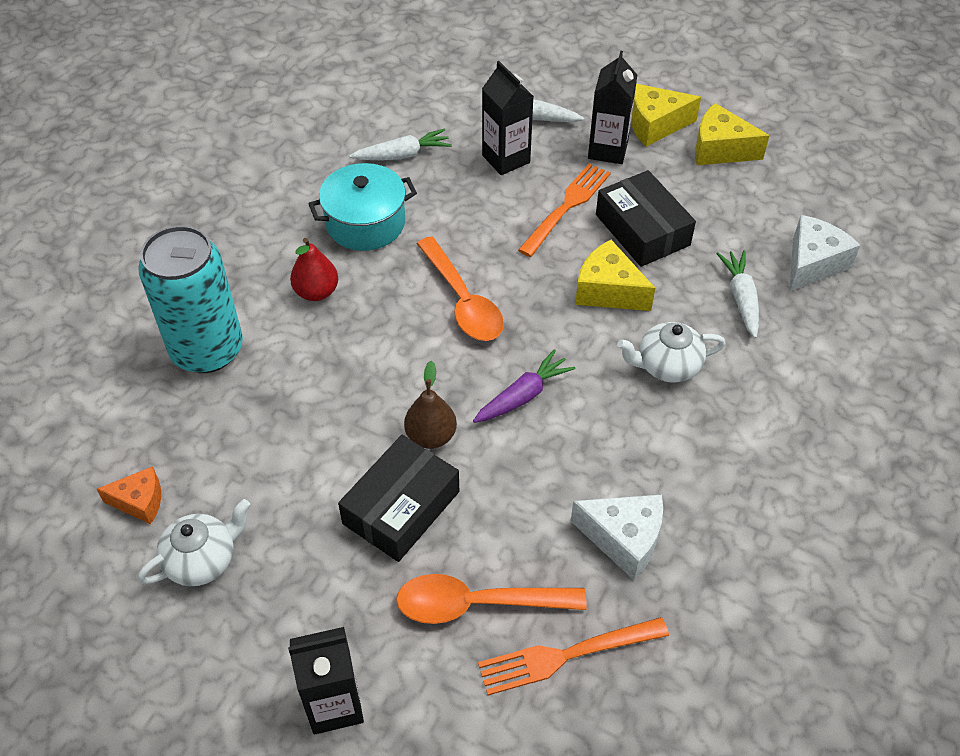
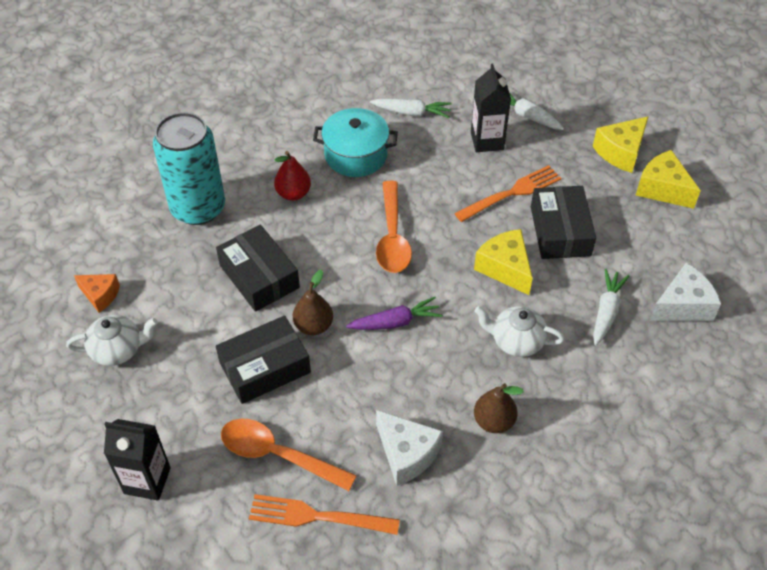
camera: 25 degrees right, 0 degrees up
(331, 403) = (259, 276): none -> black box
(608, 150) = (570, 160): black carton -> none
(655, 125) = (621, 152): yellow cheese -> yellow cheese turned 60 degrees counterclockwise
(696, 463) = (494, 421): none -> brown pear

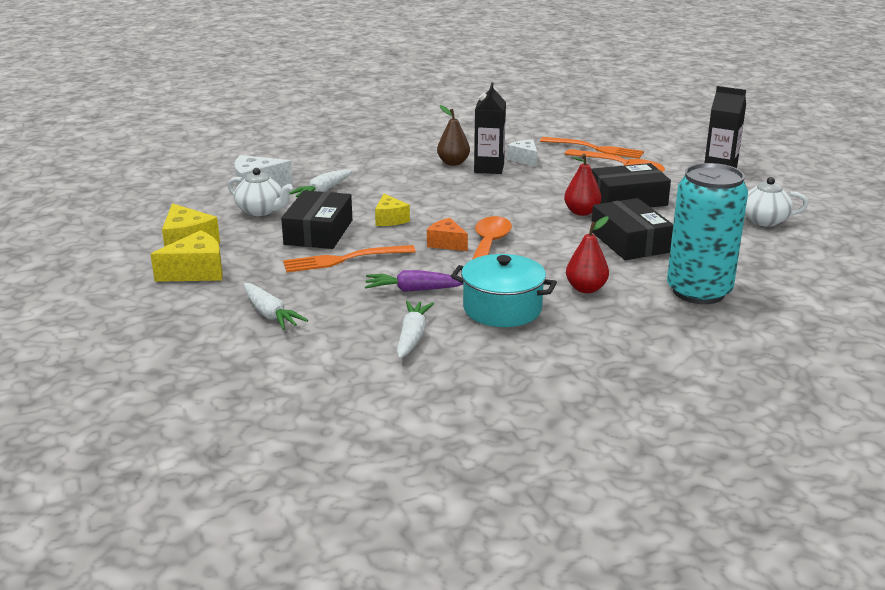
camera: 165 degrees left, 25 degrees down
(100, 295) = (791, 249): orange cheese -> orange cheese (446, 243)
(313, 326) = (581, 212): brown pear -> red pear
(395, 322) = (507, 206): purple carrot -> purple carrot (413, 290)
(406, 454) = (524, 159): white cheese -> white cheese, size x0.66
(411, 113) = (412, 337): white carrot -> white carrot turned 75 degrees clockwise
(487, 141) = (337, 300): black carton -> black carton (489, 168)
(505, 268) = (390, 219): yellow cheese -> yellow cheese, size x0.66
(516, 341) = (410, 188): white teapot -> white teapot (261, 211)

